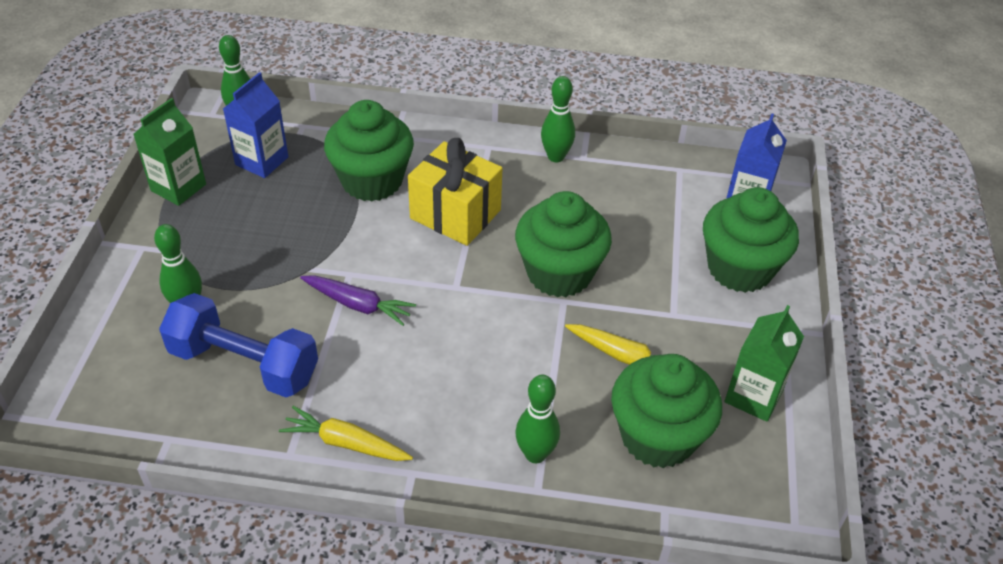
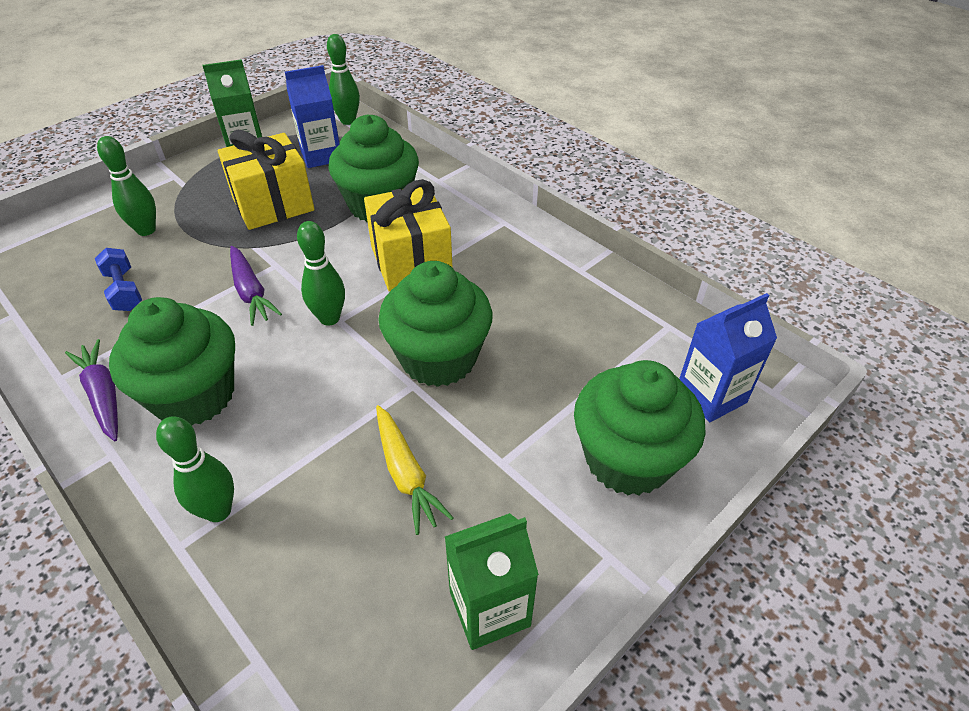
camera: 40 degrees right, 0 degrees up
(244, 364) = (124, 290): blue dumbbell -> blue dumbbell, size x0.52
(277, 225) = (273, 204): none -> yellow gift
(346, 443) = (103, 395): yellow carrot -> purple carrot
(556, 157) = (555, 257): green bowling pin -> green bowling pin (329, 318)
(658, 436) = (342, 578): green cupcake -> green cupcake (194, 395)

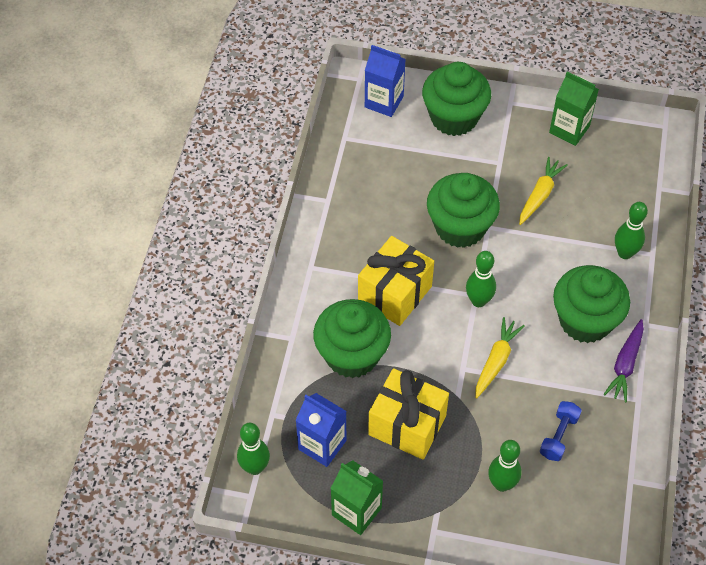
camera: 125 degrees left, 10 degrees up
(251, 292) = (496, 361): purple carrot -> yellow carrot

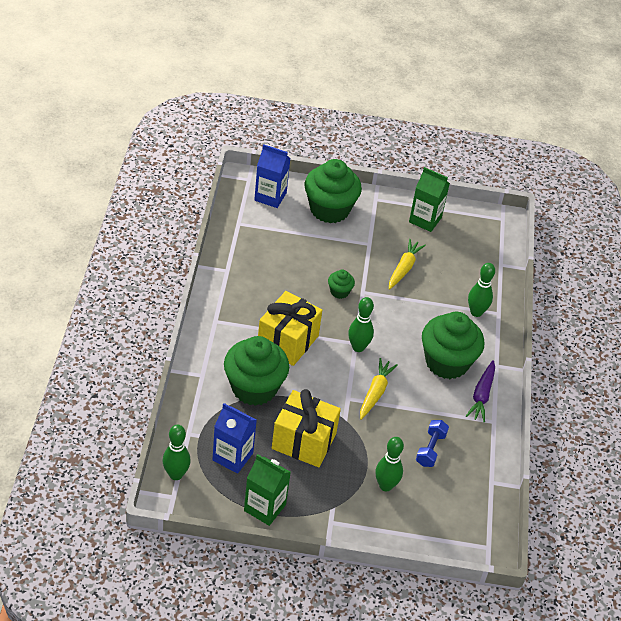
camera: 10 degrees left, 10 degrees down
(460, 227) = (339, 292): green cupcake -> green cupcake, size x0.45

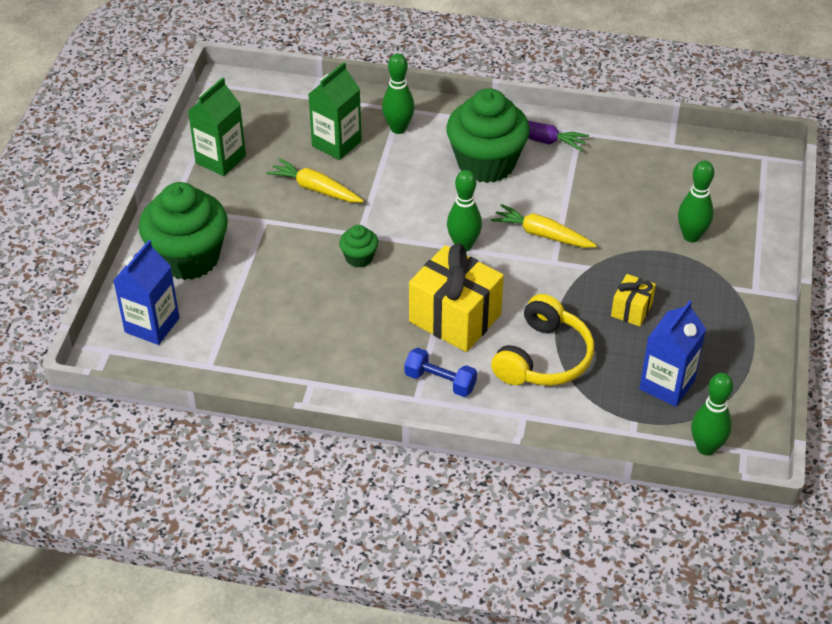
camera: 80 degrees left, 0 degrees up
(254, 388) = (543, 358): green cupcake -> yellow headphones
(264, 508) = (745, 354): green carton -> green carton (336, 143)
(304, 441) = (631, 310): yellow gift -> yellow gift, size x0.50
(430, 449) = (629, 191): blue dumbbell -> blue dumbbell (440, 381)

